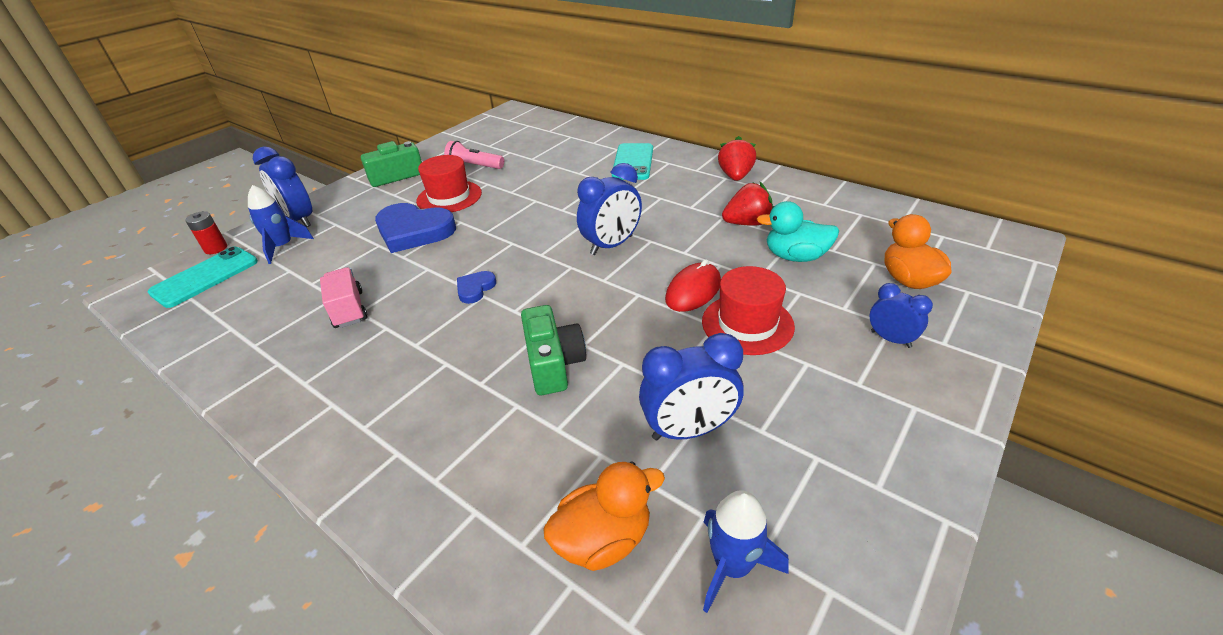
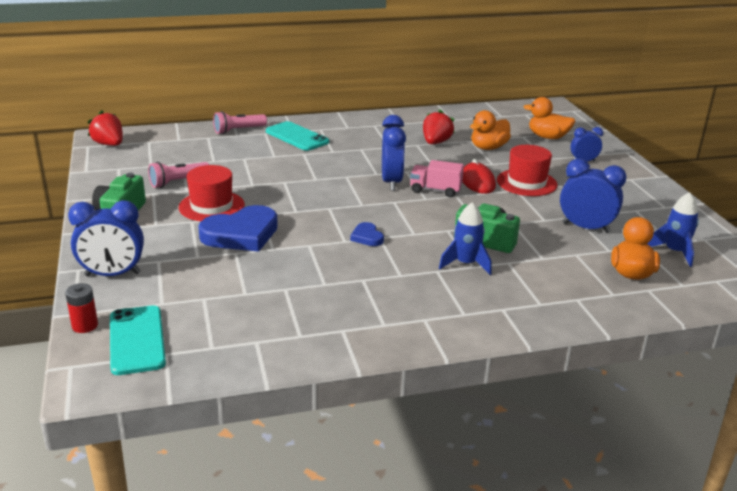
camera: 55 degrees left, 10 degrees down
(283, 247) = (153, 292): blue rocket -> blue rocket (466, 264)
(349, 309) = (314, 287): pink truck -> pink truck (435, 190)
(603, 138) = (238, 130): none -> pink flashlight
(689, 430) = (585, 228): blue clock -> blue clock turned 90 degrees counterclockwise
(735, 176) = (378, 122): red strawberry -> red strawberry (109, 144)
(795, 256) = (488, 148): turquoise duck -> orange duck

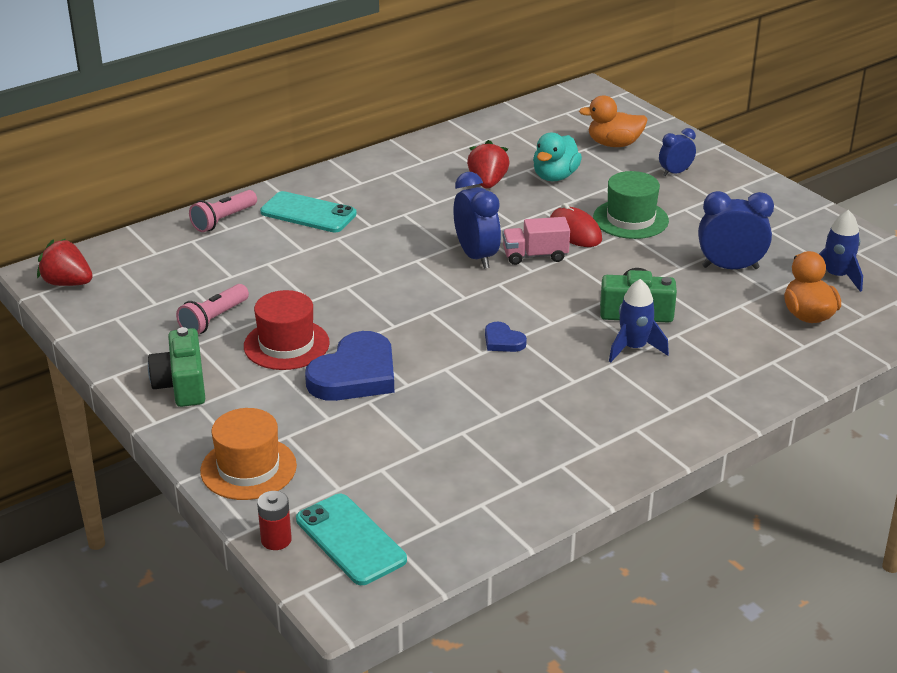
camera: 20 degrees left, 5 degrees up
(112, 274) = (248, 468): blue clock -> orange hat
(488, 148) = (555, 176): orange duck -> turquoise duck
(526, 182) = (630, 219): red hat -> green hat

